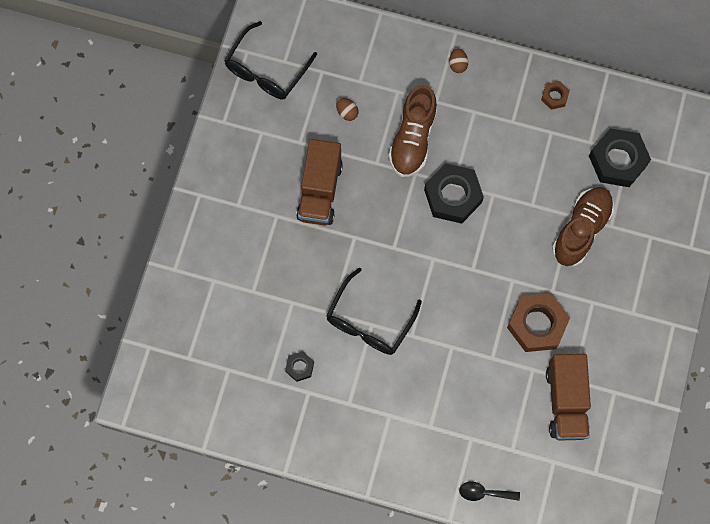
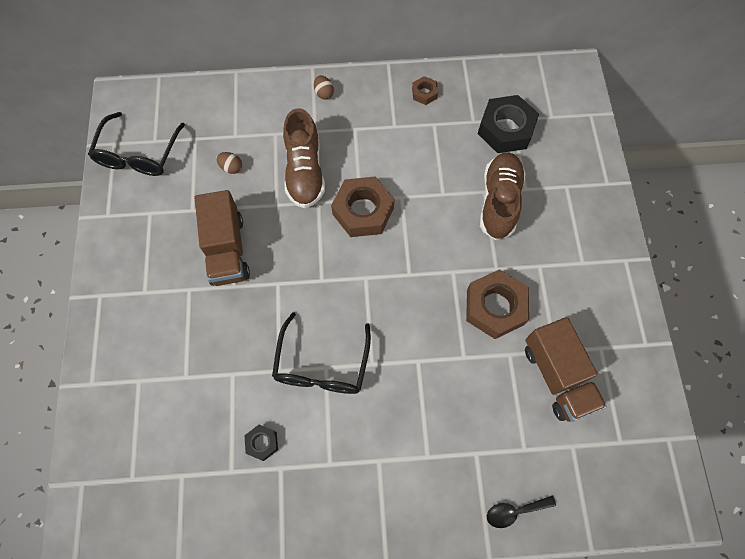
camera: 20 degrees left, 5 degrees down
(452, 196) = (363, 211): black nut -> brown nut

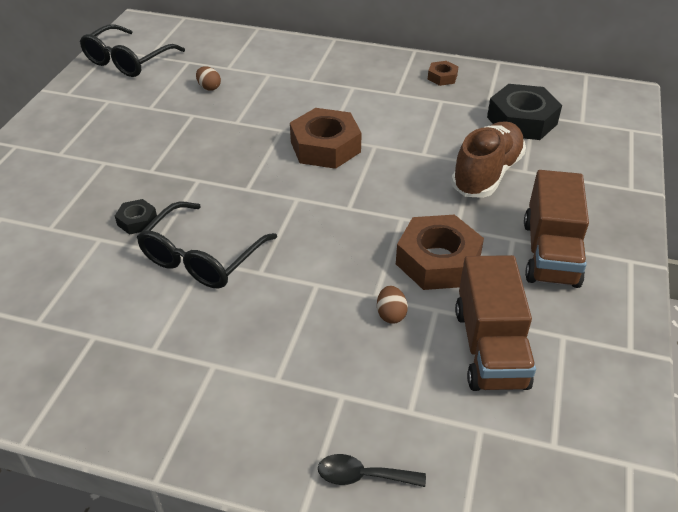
camera: 20 degrees right, 25 degrees down
(227, 250) = (163, 143): brown truck -> brown truck (550, 253)
(262, 443) = (89, 307): black nut -> black nut (137, 221)
(304, 171) = (281, 105): brown shoe -> none
(324, 93) = (335, 57): brown egg -> brown egg (391, 314)

